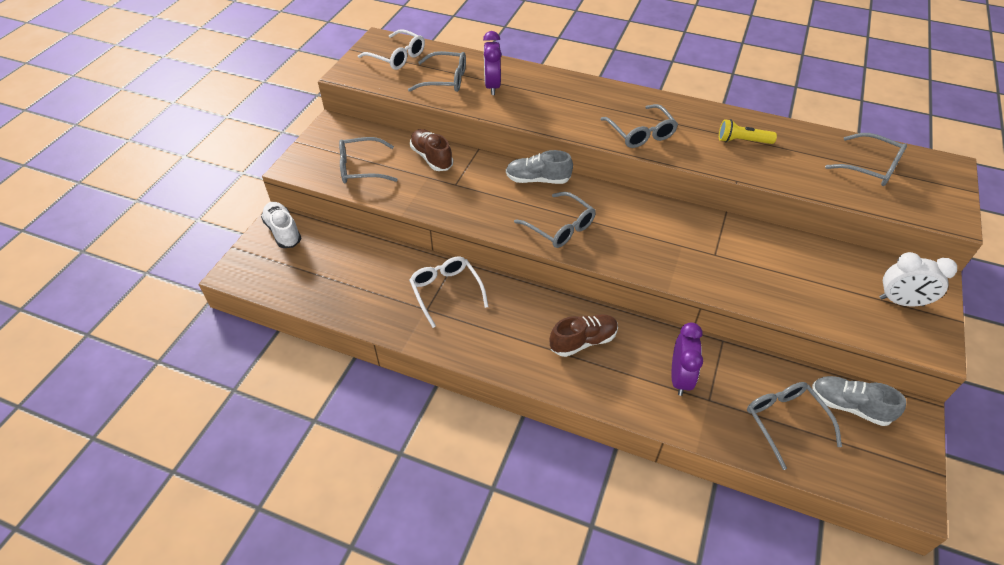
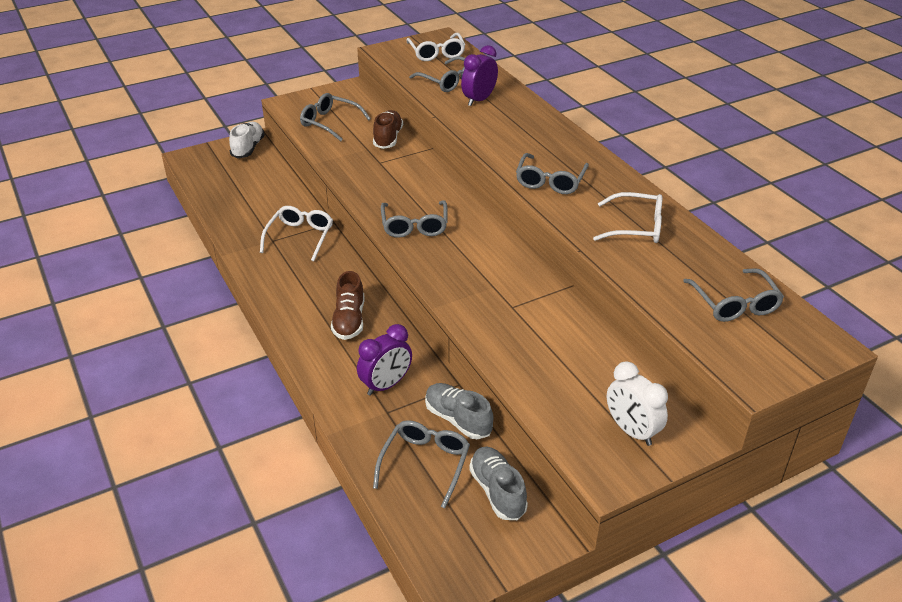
camera: 40 degrees right, 10 degrees down
(538, 179) = (446, 188): grey shoe -> grey shoe (458, 419)
(583, 341) = (349, 320): brown shoe -> brown shoe turned 75 degrees clockwise
(742, 141) = (635, 227): yellow flashlight -> white glasses

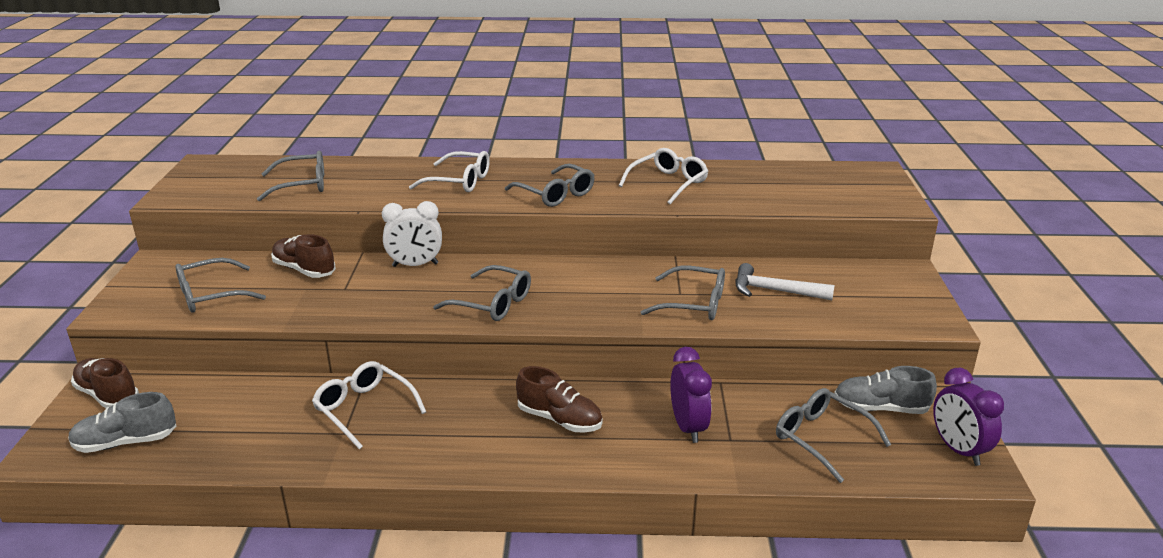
camera: 60 degrees left, 10 degrees down
(248, 148) = (108, 395): white shoe -> brown shoe
(436, 53) = (231, 174): white glasses -> white glasses (458, 181)
(458, 419) = (771, 399): grey shoe -> grey shoe (126, 442)
(479, 100) = (364, 182): purple clock -> purple clock (958, 450)
(567, 358) = (775, 291): none -> white hammer
(631, 431) = (887, 293): white clock -> white clock (415, 265)
(734, 303) = (804, 182): grey glasses -> grey glasses (693, 303)

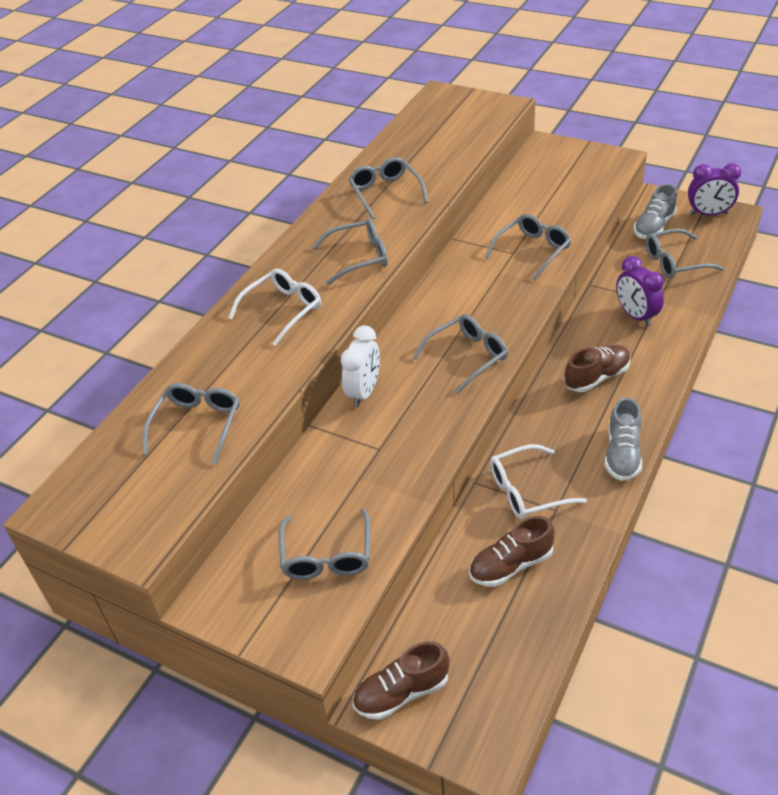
camera: 60 degrees left, 15 degrees up
(126, 442) = (497, 676): grey shoe -> grey shoe (622, 454)
(304, 270) = (319, 474): brown shoe -> brown shoe (511, 565)
(668, 183) = (385, 193): white glasses -> grey glasses
(688, 427) = (636, 316): purple clock -> purple clock turned 135 degrees counterclockwise
(775, 291) = (537, 208): white hammer -> none

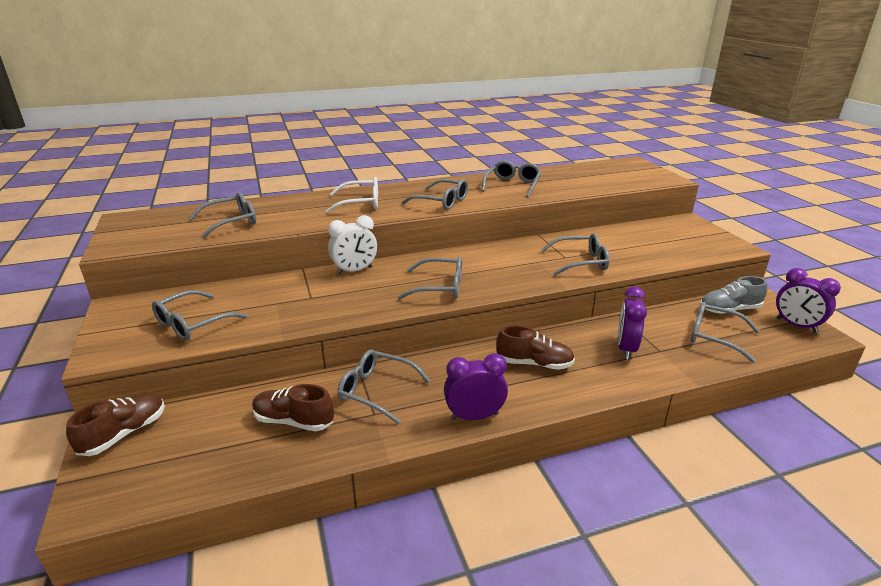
camera: 40 degrees right, 15 degrees down
(402, 692) = (124, 434): brown shoe -> brown shoe turned 105 degrees clockwise
(527, 490) = (377, 391): white glasses -> grey glasses
(622, 454) = (474, 416): grey shoe -> purple clock

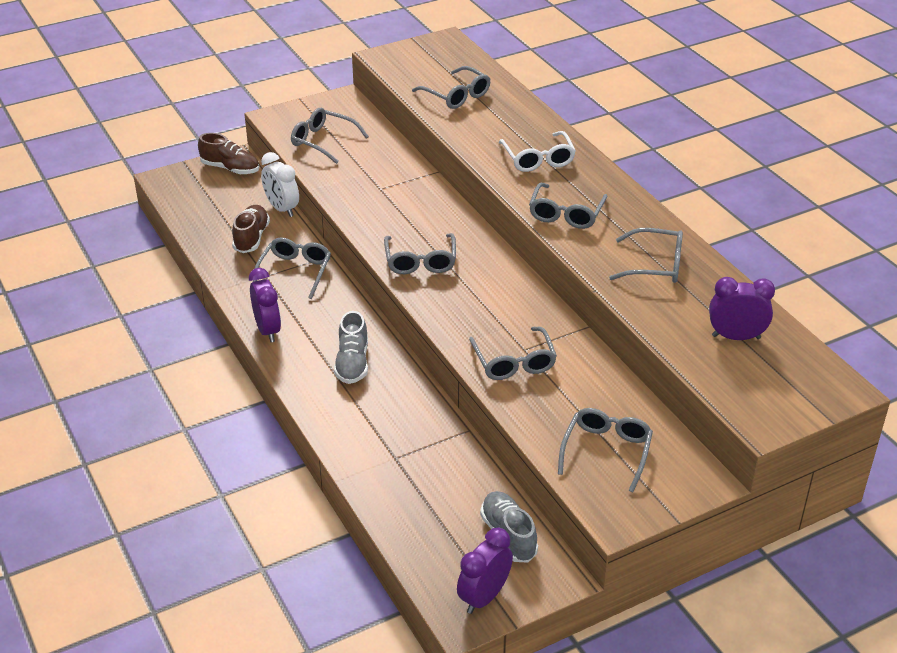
camera: 80 degrees right, 10 degrees up
(354, 270) = (441, 203): white clock -> white clock (282, 209)
(534, 364) = (352, 363): brown shoe -> grey shoe
(626, 349) = (393, 431): purple clock -> purple clock (736, 337)
(715, 337) = (435, 509): grey glasses -> grey glasses (606, 452)

